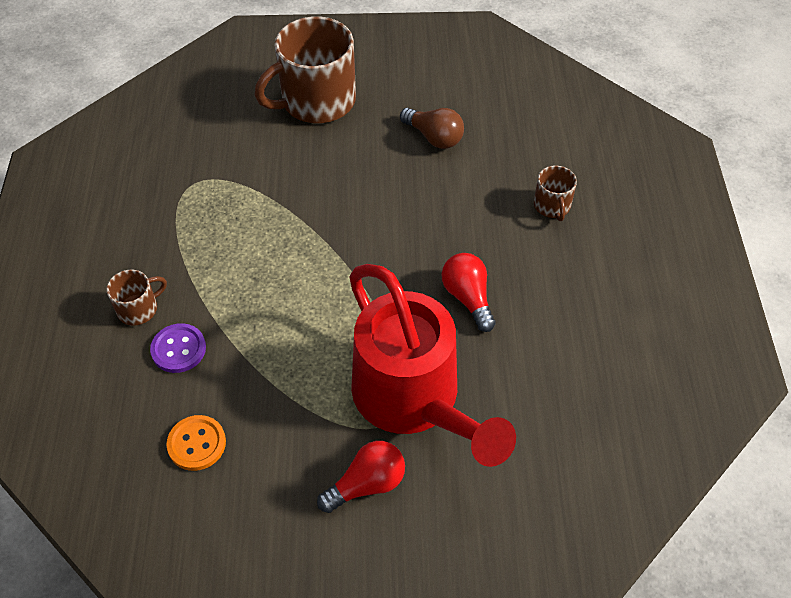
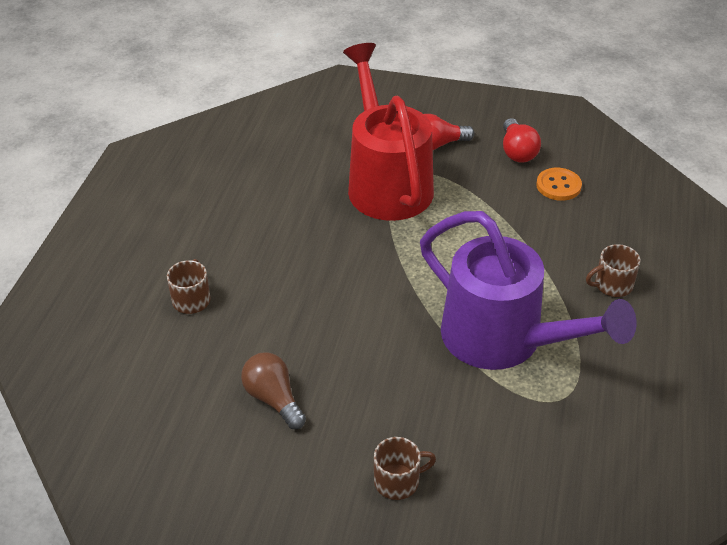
camera: 165 degrees left, 10 degrees down
(178, 349) = (574, 247): purple button -> none
(246, 225) = (504, 341): none -> purple watering can
(316, 101) = (398, 481): brown mug -> brown mug, size x0.47
(468, 298) = (313, 239): red light bulb -> red light bulb (517, 151)

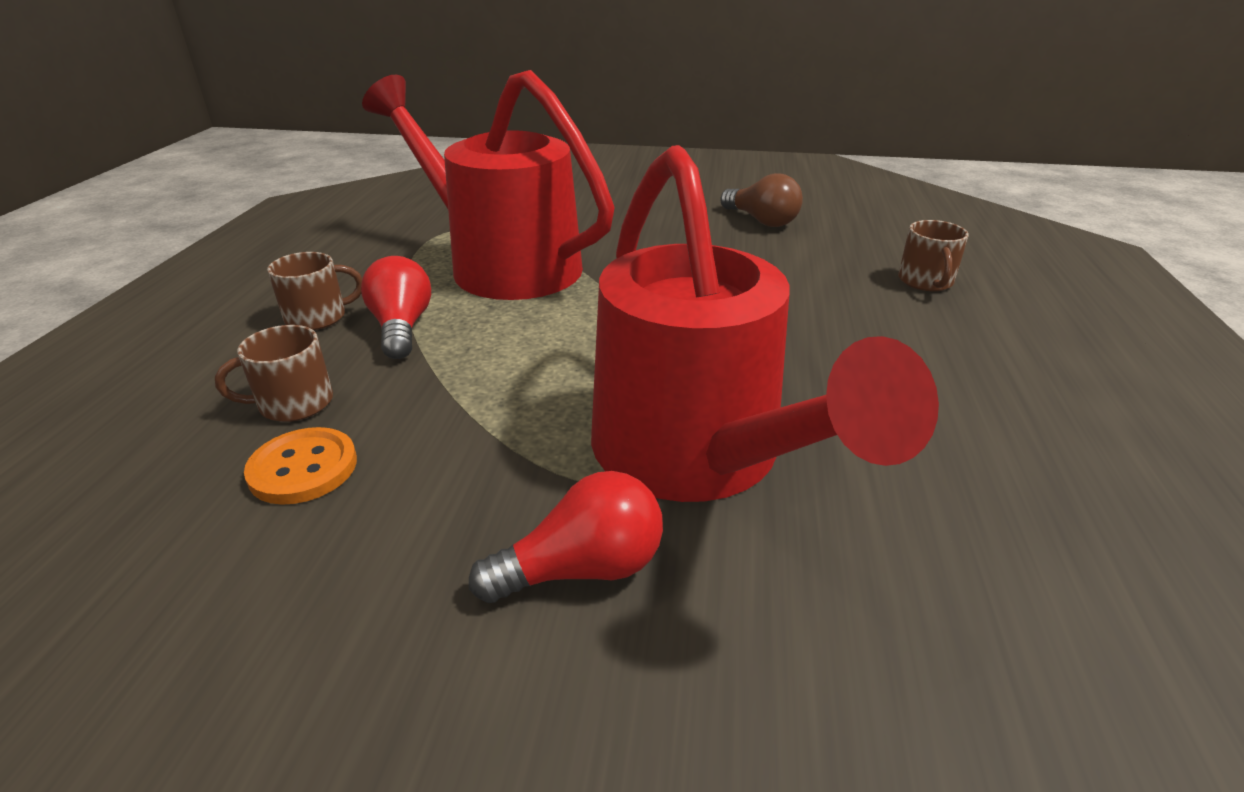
camera: 175 degrees right, 10 degrees down
(398, 481) = (623, 190): brown mug -> brown mug (294, 403)
(504, 341) = (501, 263): purple watering can -> red watering can
(517, 151) = (358, 559): red light bulb -> red light bulb (402, 327)

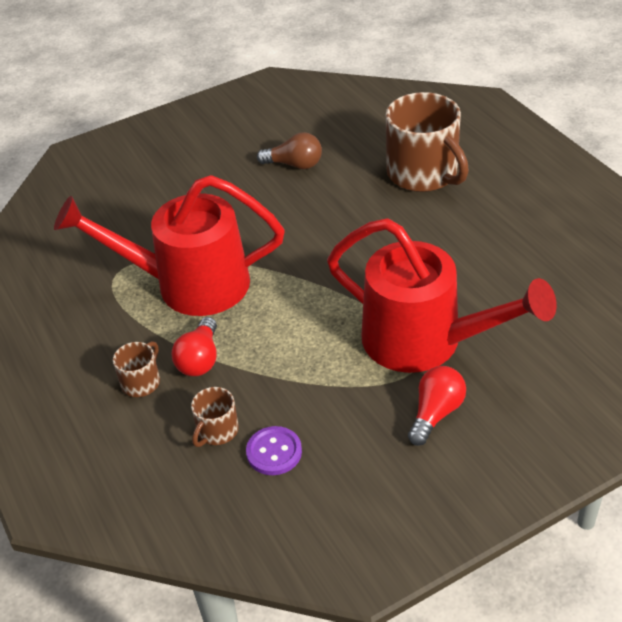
camera: 35 degrees left, 10 degrees up
(303, 468) = (274, 452): orange button -> purple button
(402, 327) = (200, 359): red light bulb -> red light bulb turned 120 degrees counterclockwise
(925, 281) = (423, 173): brown mug -> brown mug, size x2.15

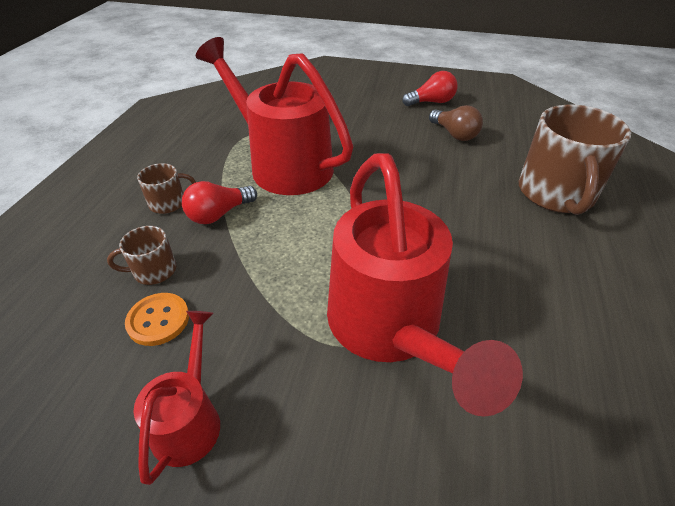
camera: 40 degrees right, 0 degrees up
(274, 452) = (158, 320): purple button -> orange button
(378, 475) = (190, 418): none -> red watering can
(436, 413) = (314, 405): red light bulb -> red light bulb (431, 102)

